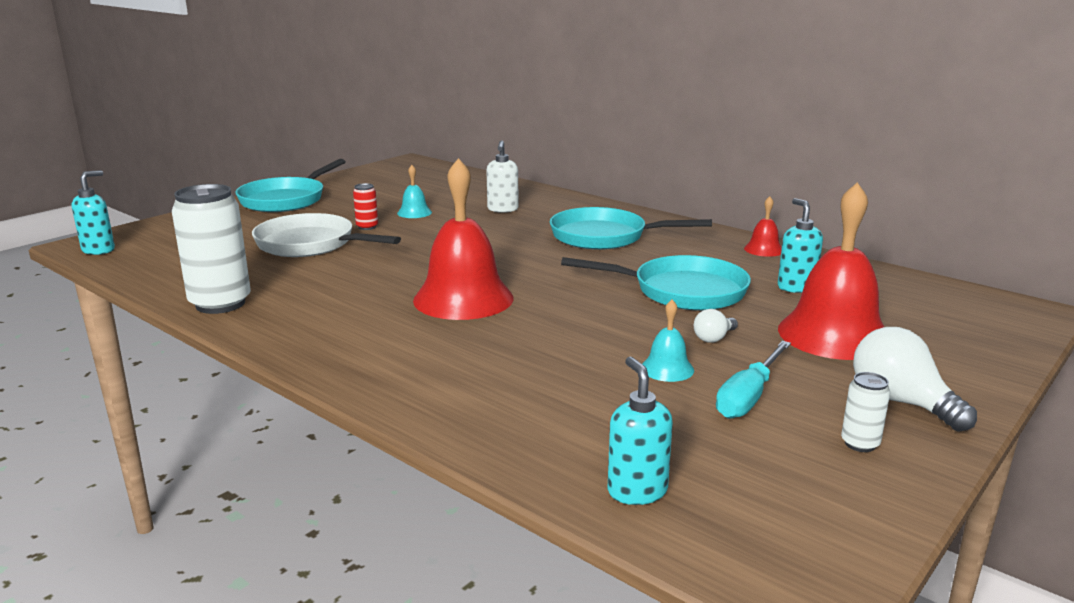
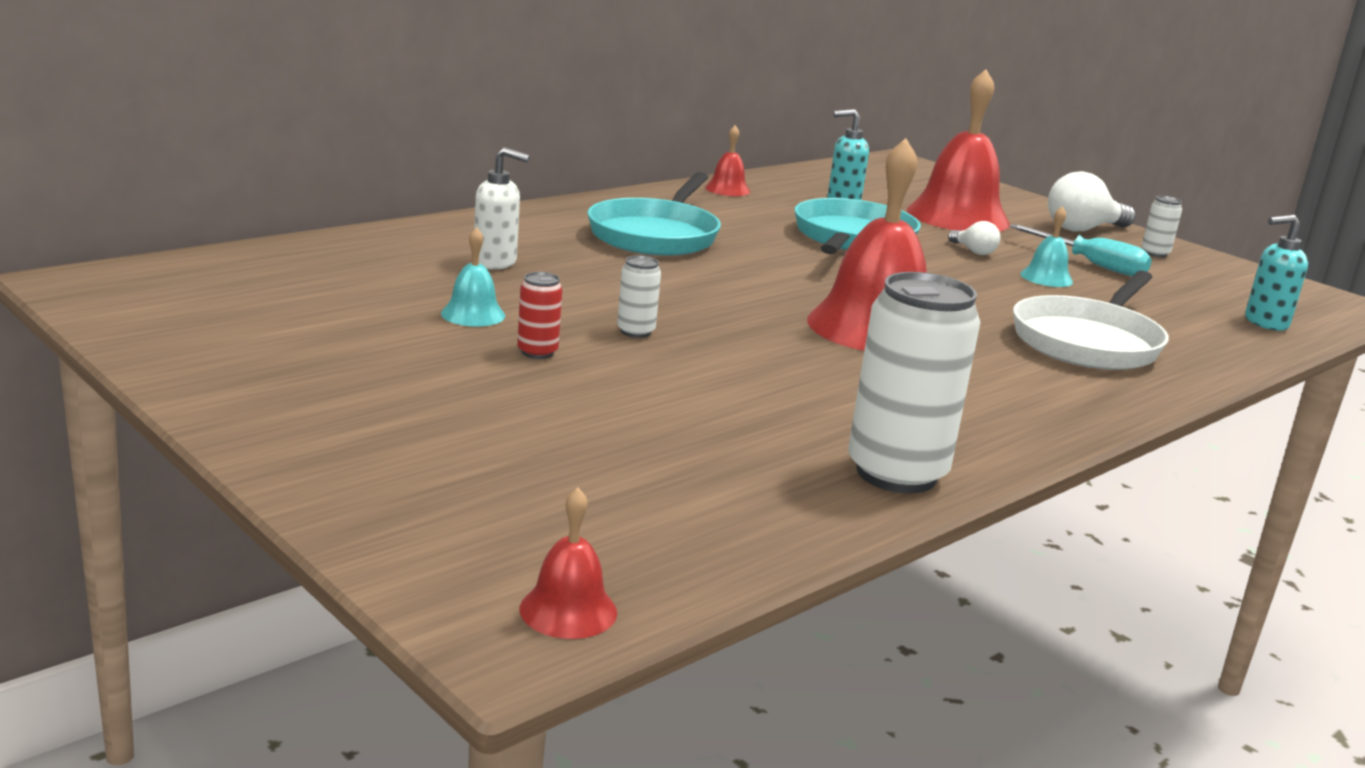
camera: 85 degrees left, 0 degrees up
(99, 250) = (568, 610): turquoise soap dispenser -> red bell
(286, 200) = (293, 406): turquoise pan -> none
(310, 244) = (617, 398): white pan -> white pan (1088, 342)
(411, 242) = (635, 332): none -> white can

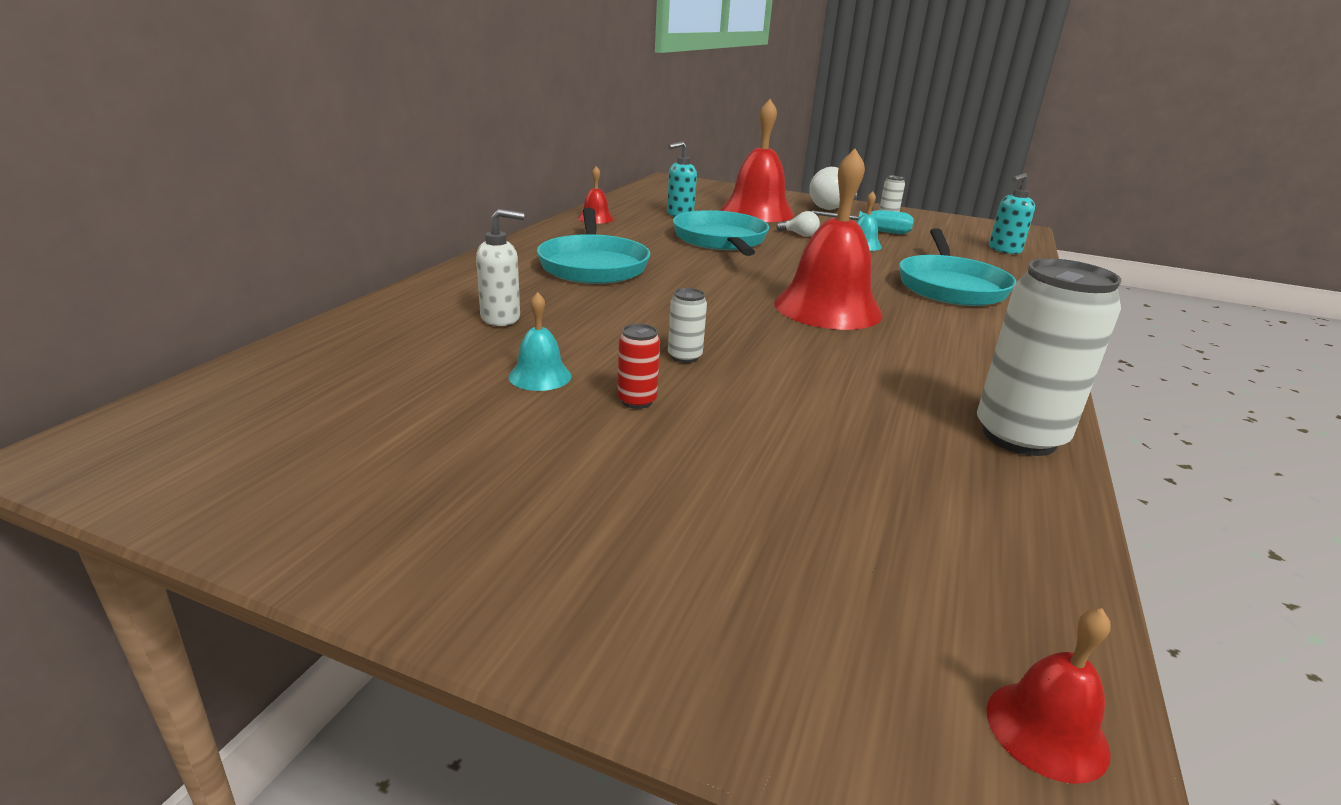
camera: 25 degrees left, 5 degrees up
(1088, 342) = (950, 286): white pan -> turquoise pan

